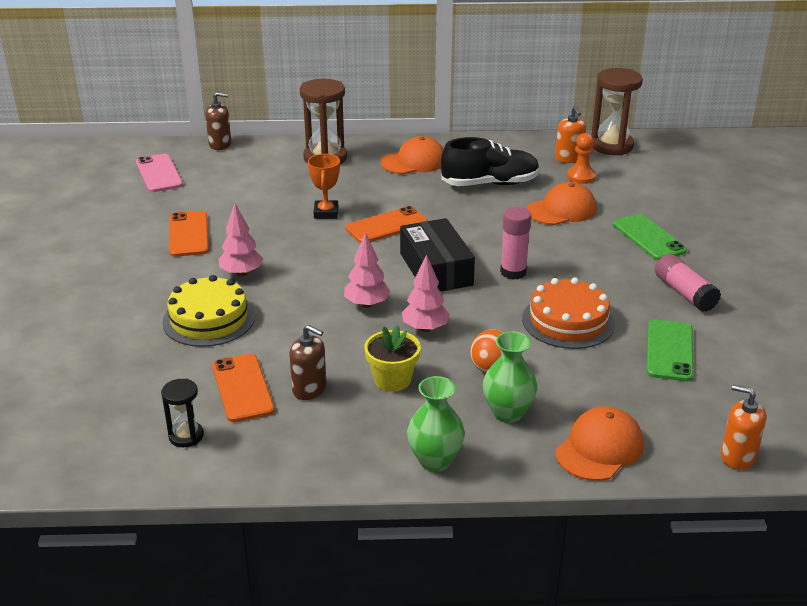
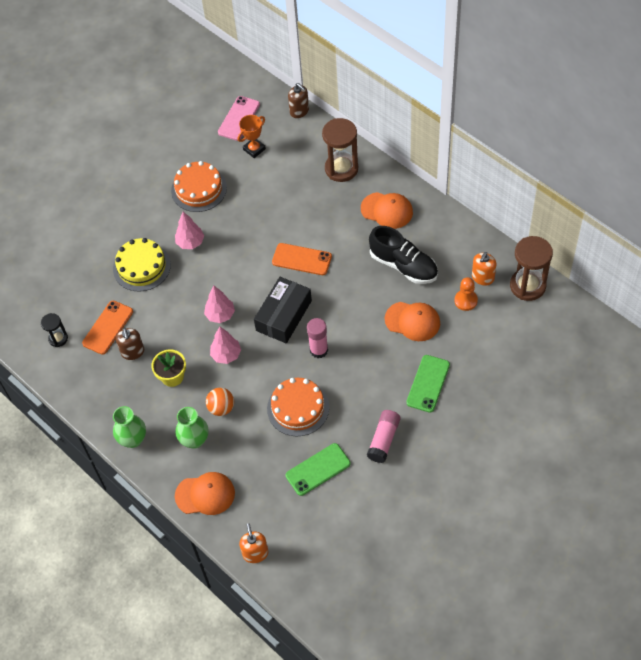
camera: 50 degrees right, 25 degrees up
(189, 234) = (199, 189): orange phone -> orange cake
(326, 213) = (284, 223): orange trophy -> orange trophy (254, 149)

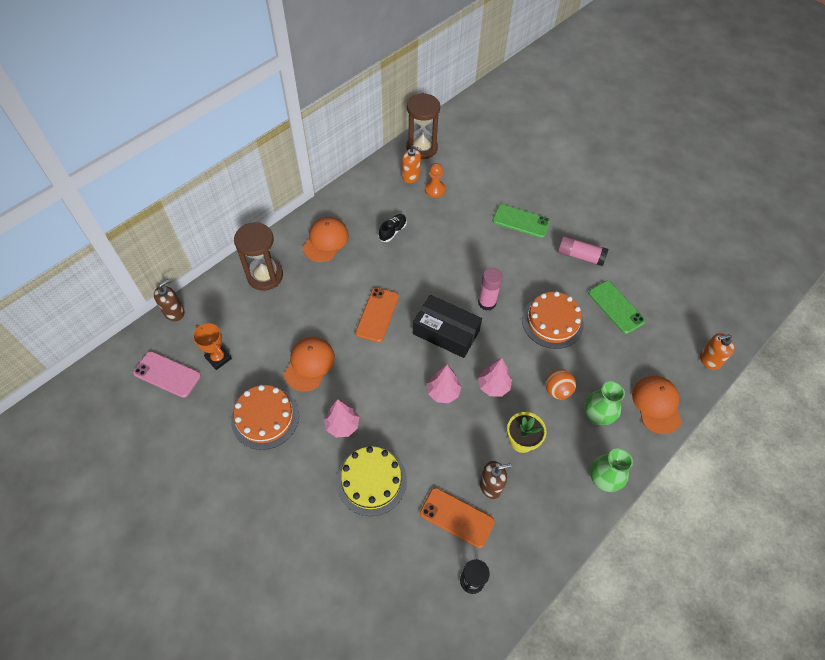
camera: 95 degrees left, 0 degrees up
(403, 265) = (393, 231): black shoe -> black shoe, size x0.51
(412, 321) = (455, 228): orange cap -> orange cap (309, 364)

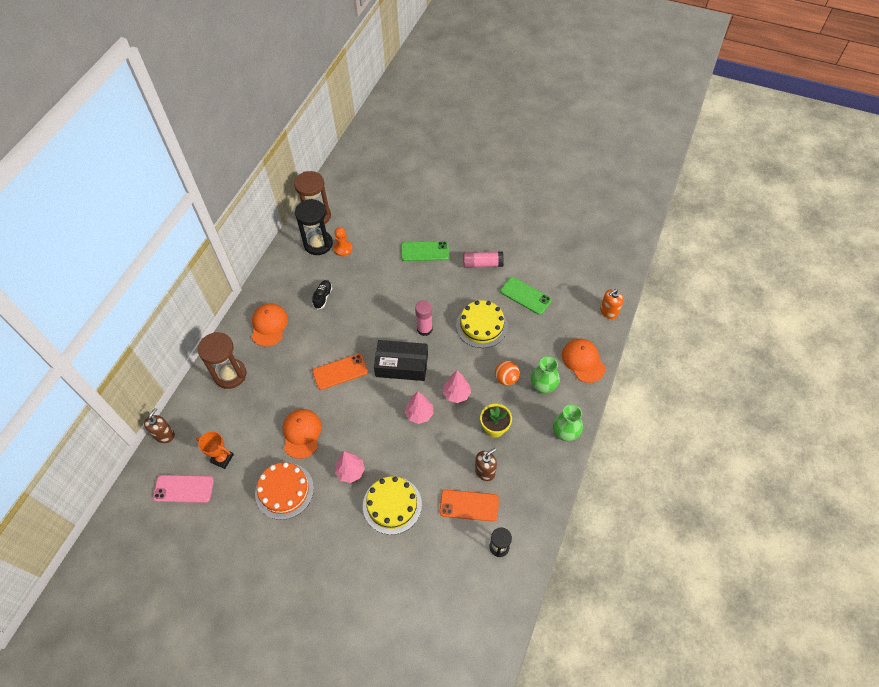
camera: 20 degrees left, 0 degrees up
(377, 314) = (340, 372): orange phone -> orange phone turned 75 degrees clockwise
(411, 176) = (318, 244): orange soap dispenser -> black hourglass
(552, 322) = (481, 325): orange cake -> yellow cake

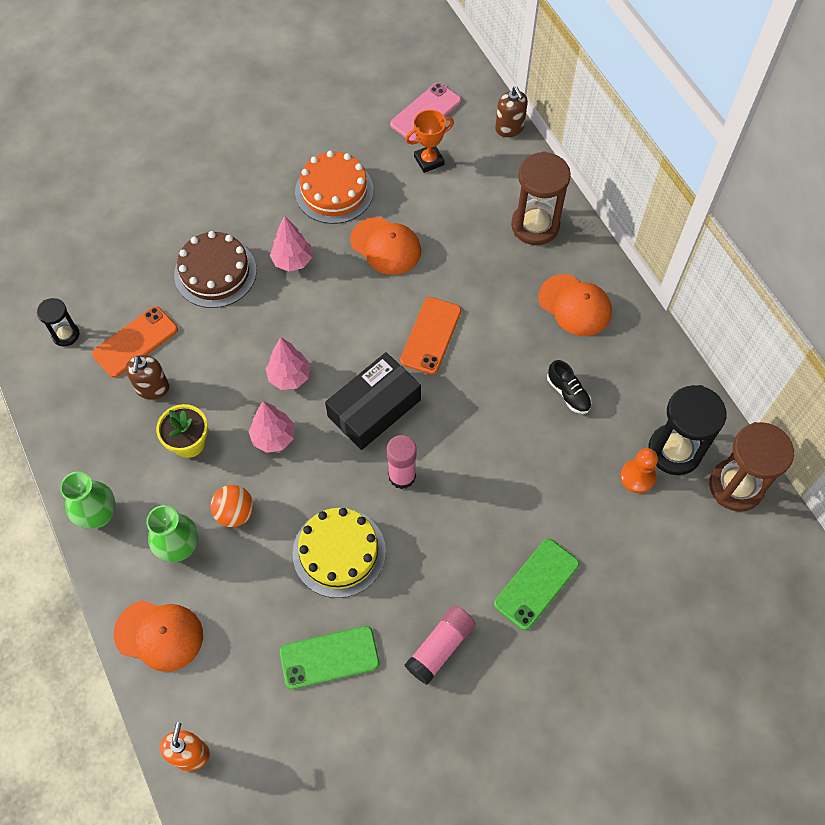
camera: 130 degrees right, 5 degrees up
(392, 505) = (215, 272): yellow cake -> brown cake

